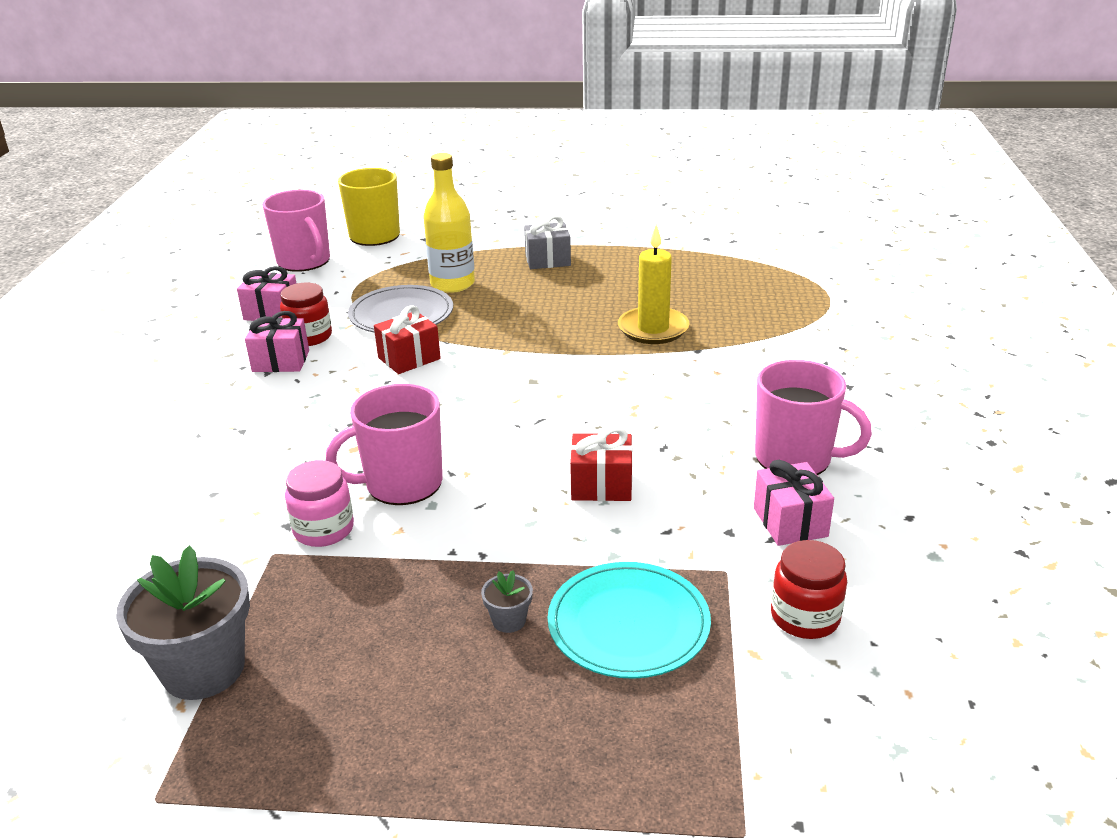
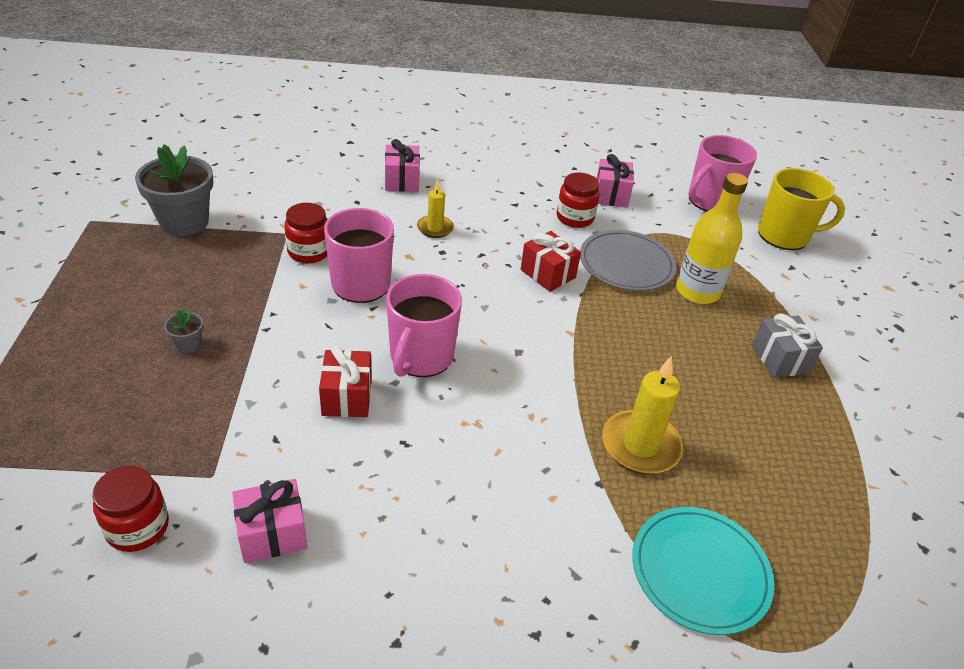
camera: 80 degrees right, 10 degrees up
(281, 361) = (533, 208): pink gift -> pink gift (402, 181)
(300, 429) = (435, 228): none -> yellow candle
(324, 529) = (309, 252): pink jar -> red jar
(628, 624) = (165, 409): turquoise plate -> turquoise plate (700, 571)
(795, 458) = (380, 552): pink mug -> pink mug (421, 357)

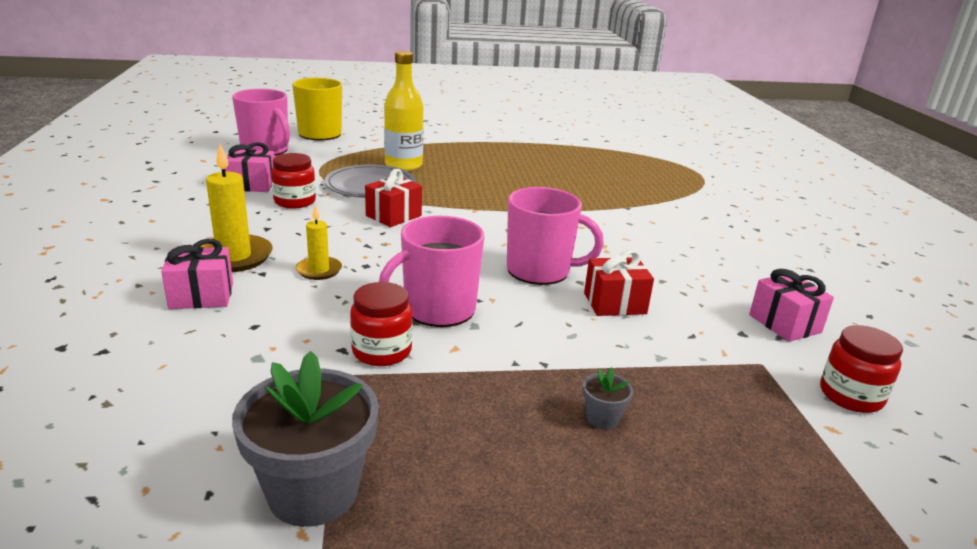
camera: 95 degrees left, 15 degrees down
(640, 445) = (584, 194): yellow candle -> yellow candle (234, 257)
(700, 571) = (670, 186): turquoise plate -> none
(780, 359) = (473, 151): grey gift -> none

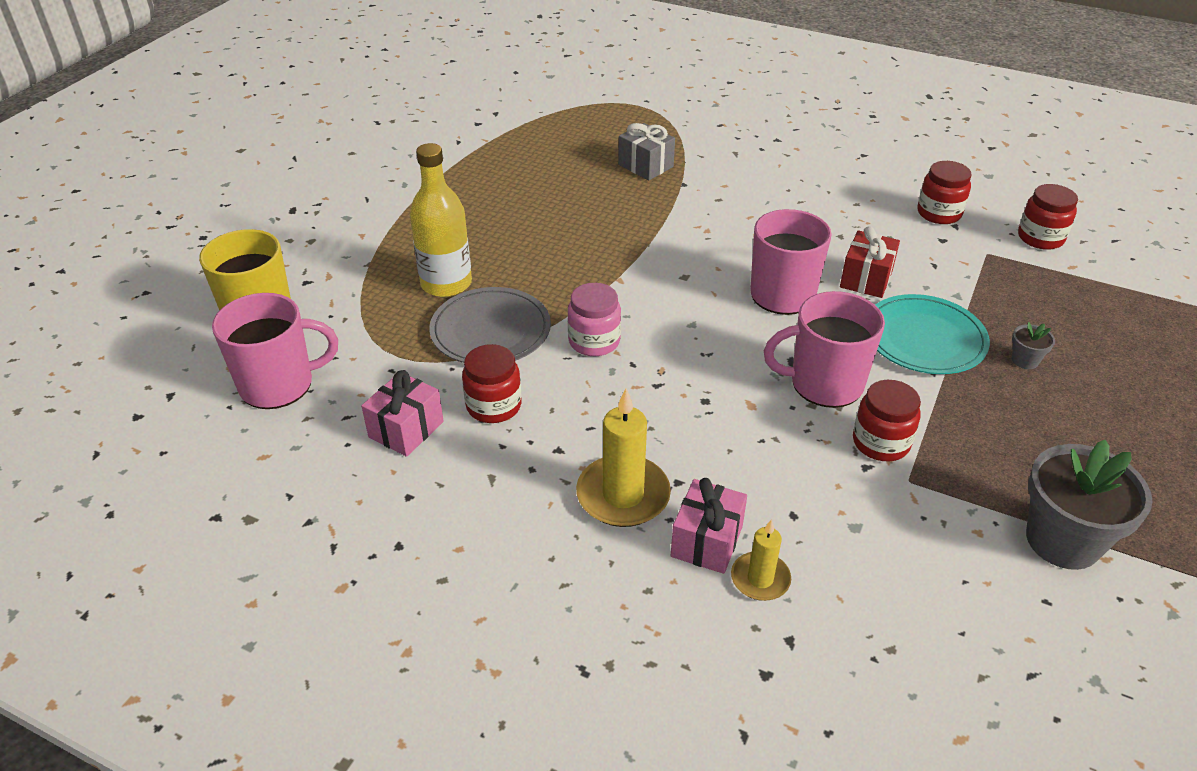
camera: 55 degrees left, 15 degrees up
(319, 270) = (697, 437): yellow candle -> yellow candle (760, 579)
(393, 216) = (594, 341): red gift -> pink jar
(438, 310) = (824, 384): pink mug -> pink mug turned 90 degrees clockwise
(563, 349) = (924, 338): none -> turquoise plate
(627, 191) = (645, 166): none -> grey gift
(784, 324) = (939, 213): pink gift -> red jar

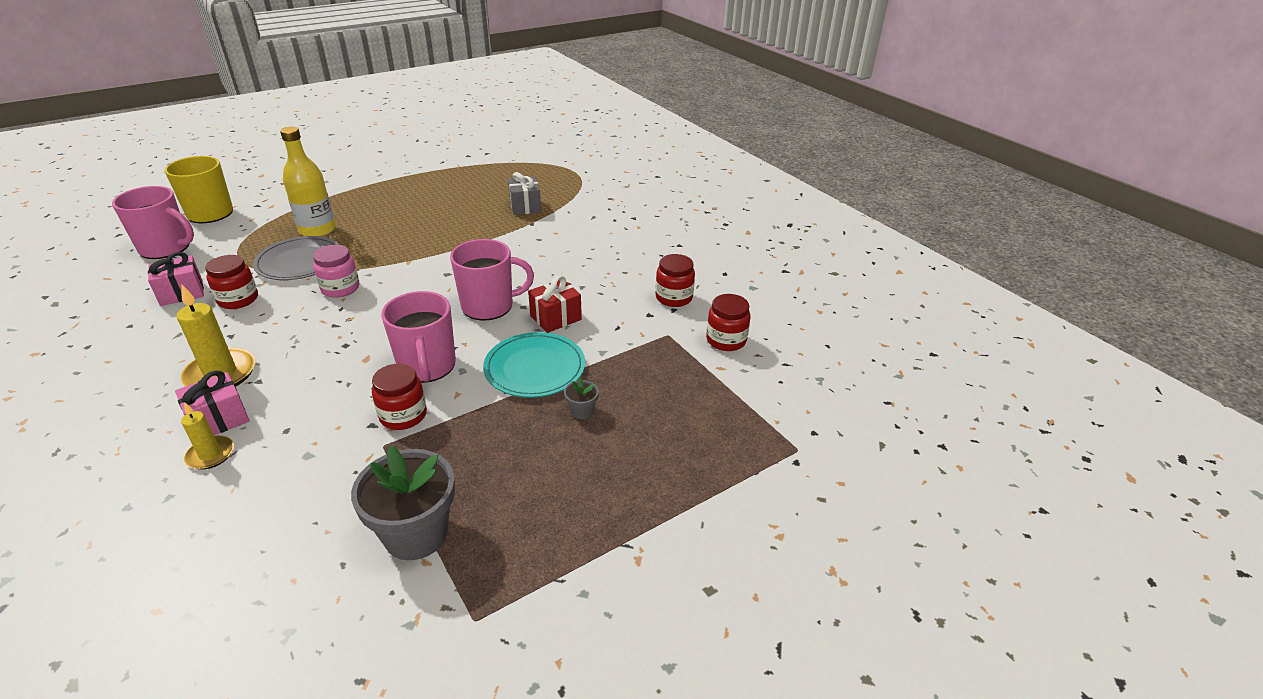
camera: 30 degrees right, 5 degrees down
(824, 384) = (427, 366): pink mug -> pink mug turned 135 degrees counterclockwise

